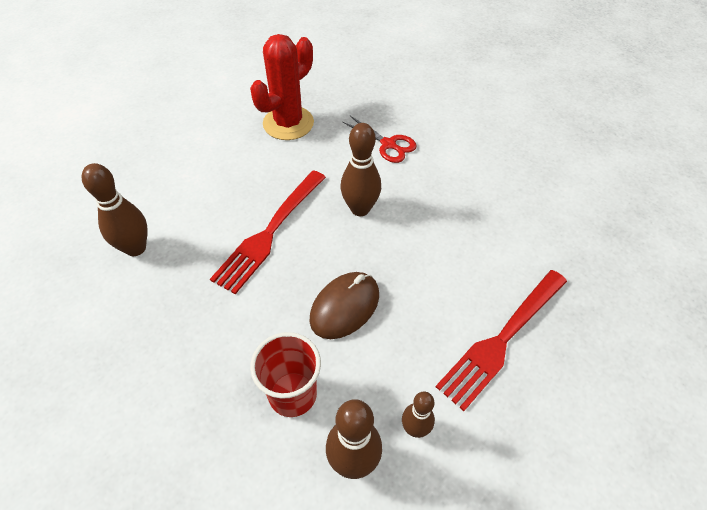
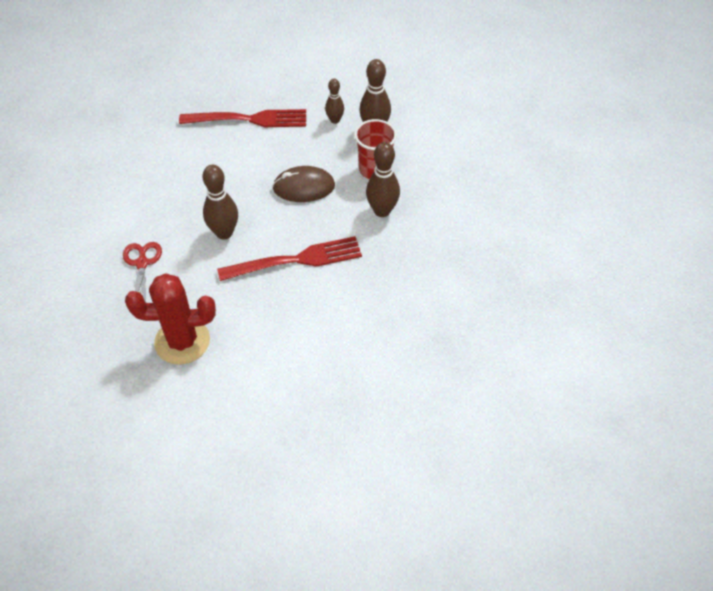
camera: 135 degrees left, 0 degrees up
(135, 248) = (389, 315): brown bowling pin -> brown bowling pin (382, 211)

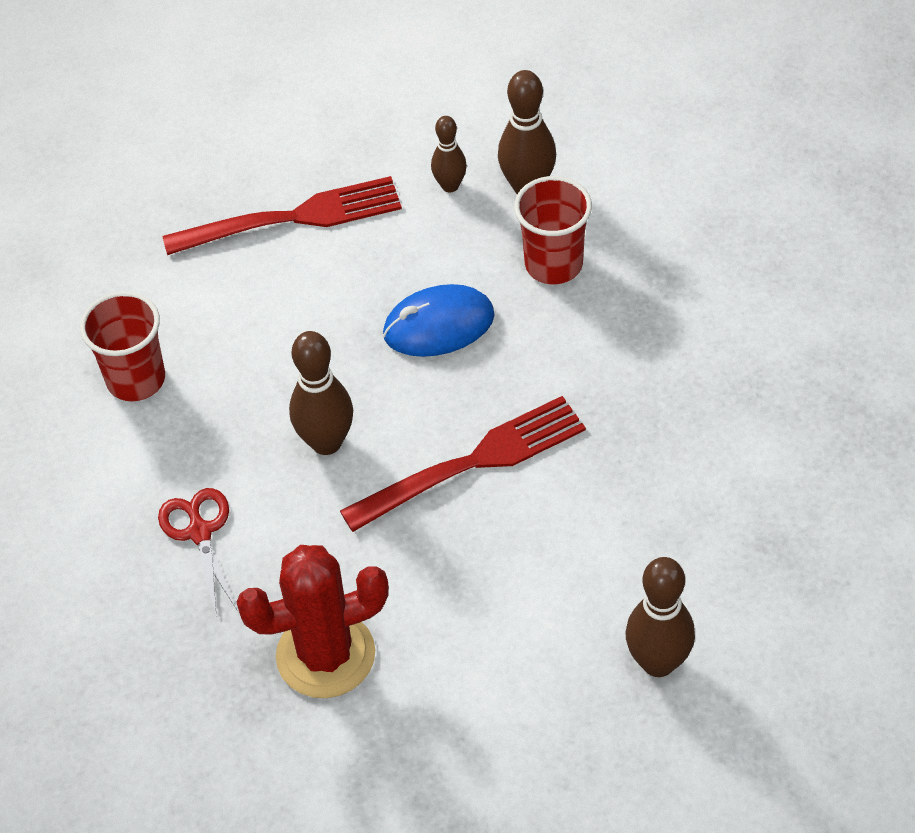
camera: 10 degrees left, 0 degrees up
(140, 181) = (136, 379): none -> red cup
(304, 187) = (438, 325): brown mouse -> blue mouse
(382, 211) = (593, 338): brown bowling pin -> brown bowling pin (658, 662)

